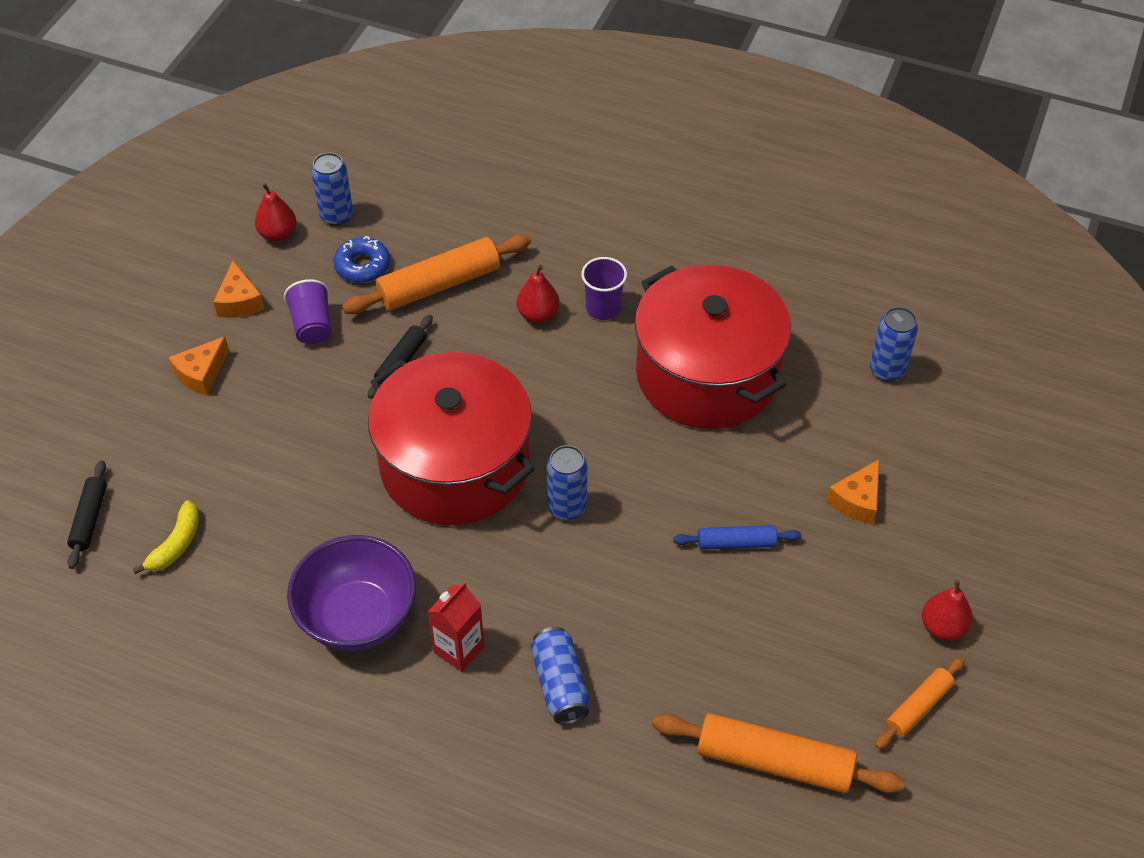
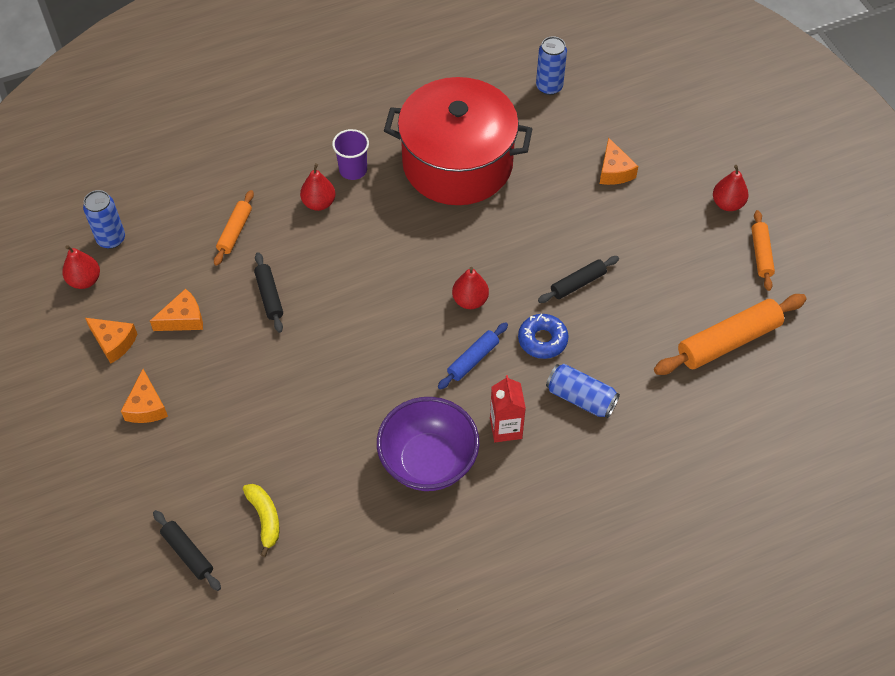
camera: 45 degrees left, 5 degrees up
(312, 325) = (183, 319): purple cup -> orange cheese
(362, 266) = (169, 257): blue donut -> blue donut (542, 340)
(439, 285) = (235, 232): orange rolling pin -> orange rolling pin, size x0.56
(455, 465) = (377, 330): red pot -> none
(567, 507) = (470, 300): blue can -> red pear
(688, 577) = (578, 283): none -> black rolling pin
(736, 543) = (581, 244): blue rolling pin -> blue rolling pin (473, 359)

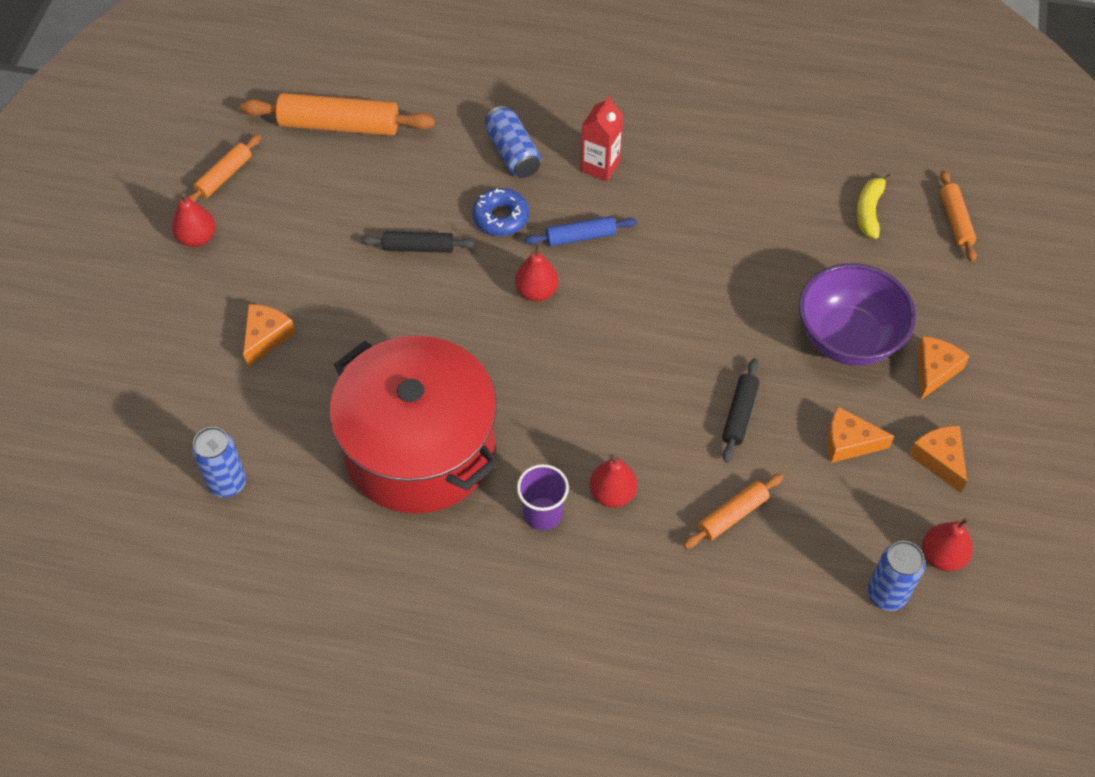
camera: 145 degrees left, 0 degrees up
(188, 553) = (955, 221): black rolling pin -> orange rolling pin
(428, 461) = (690, 177): purple bowl -> purple bowl (848, 338)

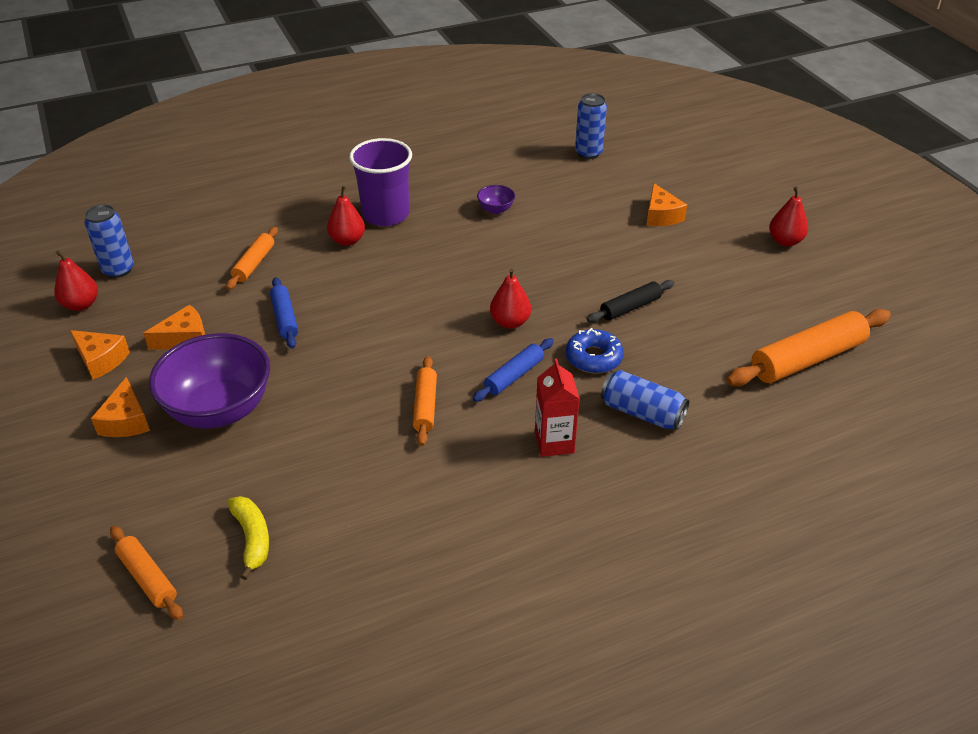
camera: 145 degrees right, 15 degrees down
(224, 176) = (829, 282): orange rolling pin -> orange rolling pin (425, 406)
(419, 448) = (496, 209): red pot -> purple bowl
(542, 513) = (386, 214): purple cup -> purple cup, size x1.58
(739, 414) = (285, 318): black rolling pin -> blue rolling pin

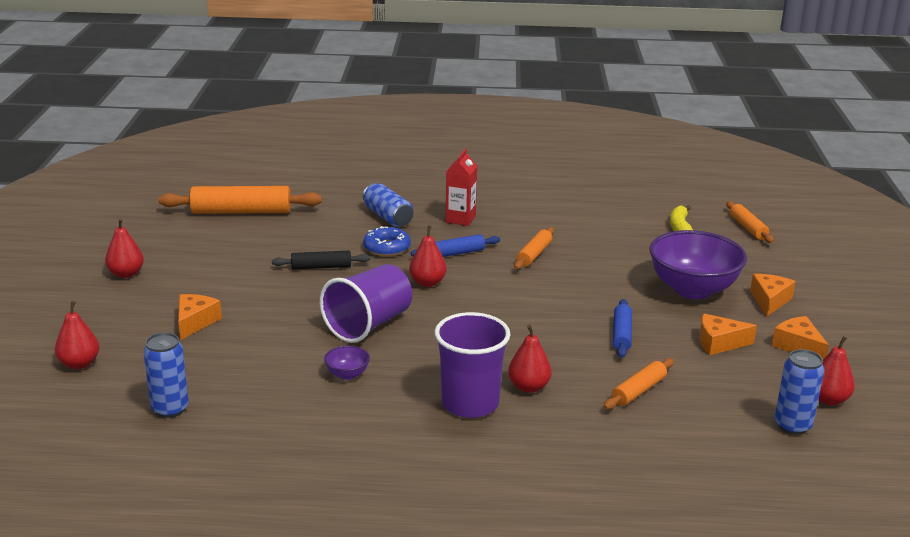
camera: 155 degrees left, 15 degrees down
(521, 257) = (368, 325): none -> purple cup
(691, 162) = (79, 364): none -> red pear

